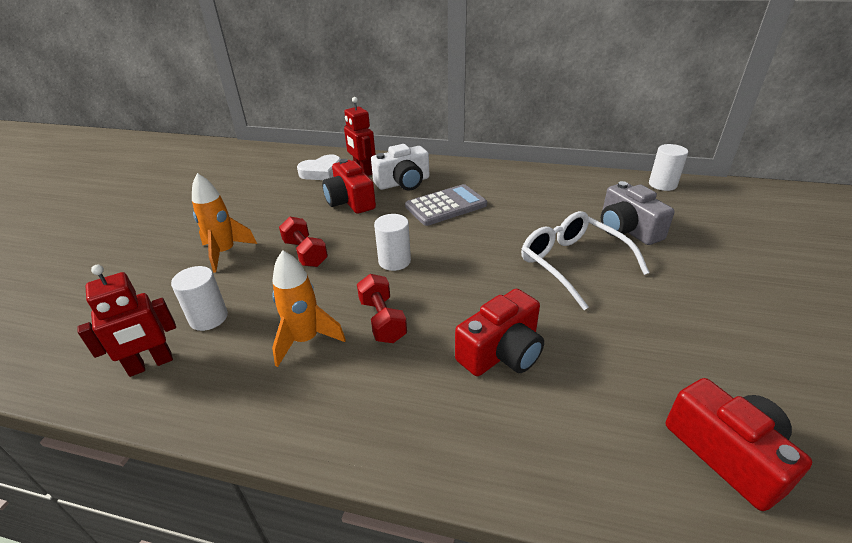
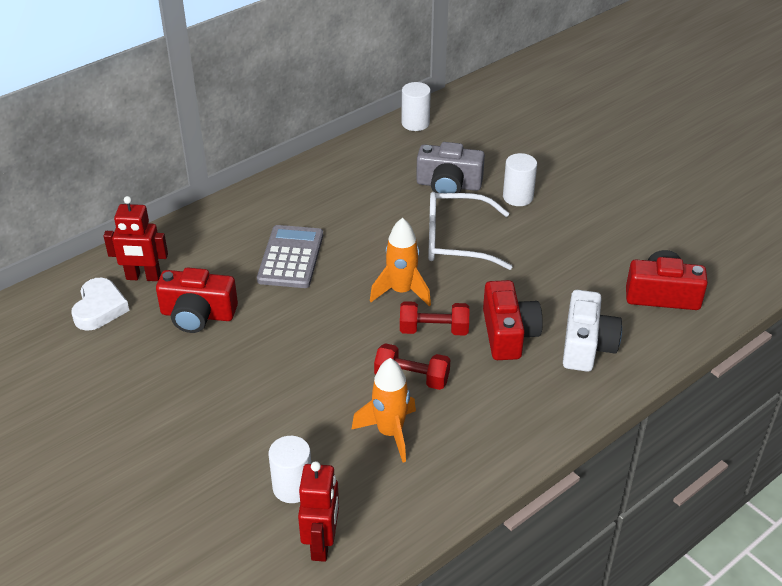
camera: 55 degrees left, 5 degrees up
(225, 253) = (187, 444): orange rocket -> orange rocket (401, 291)
(305, 253) = (259, 385): red dumbbell -> red dumbbell (434, 330)
(394, 261) = (340, 334): white cylinder -> white cylinder (518, 197)
(403, 183) = (210, 261): white camera -> white camera (586, 345)

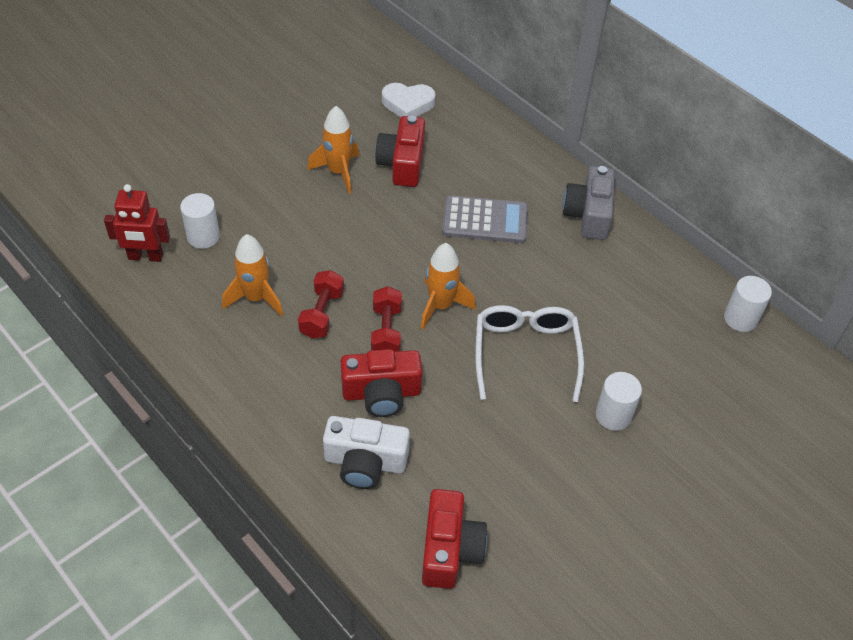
camera: 85 degrees right, 10 degrees up
(143, 277) = (449, 125): red robot -> none
(202, 367) = (338, 172): none -> orange rocket
(448, 185) = (624, 348): grey camera -> grey camera (588, 214)

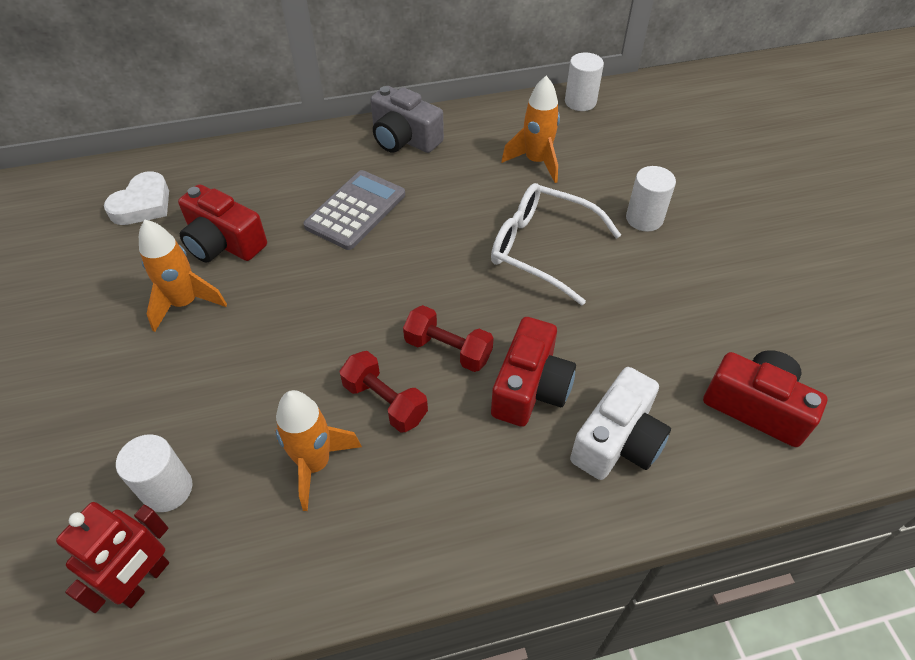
camera: 60 degrees left, 0 degrees up
(441, 306) = (443, 289): orange rocket -> orange rocket (536, 162)

